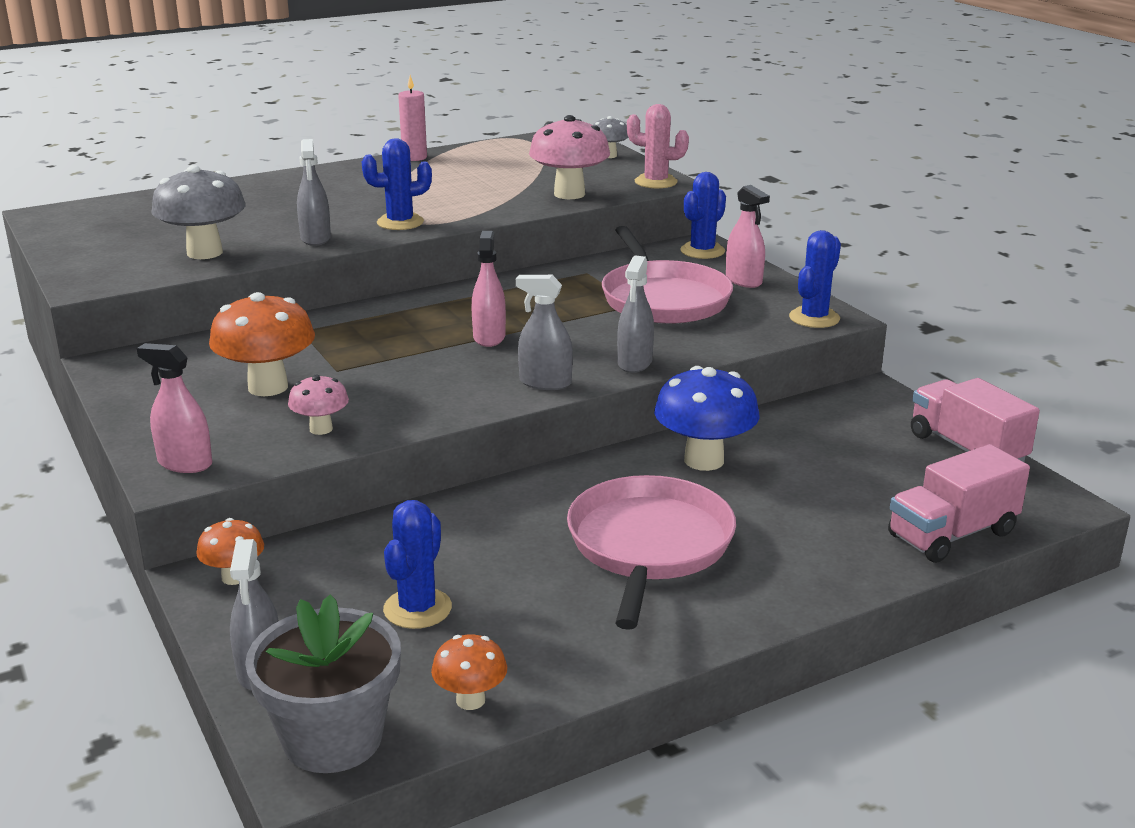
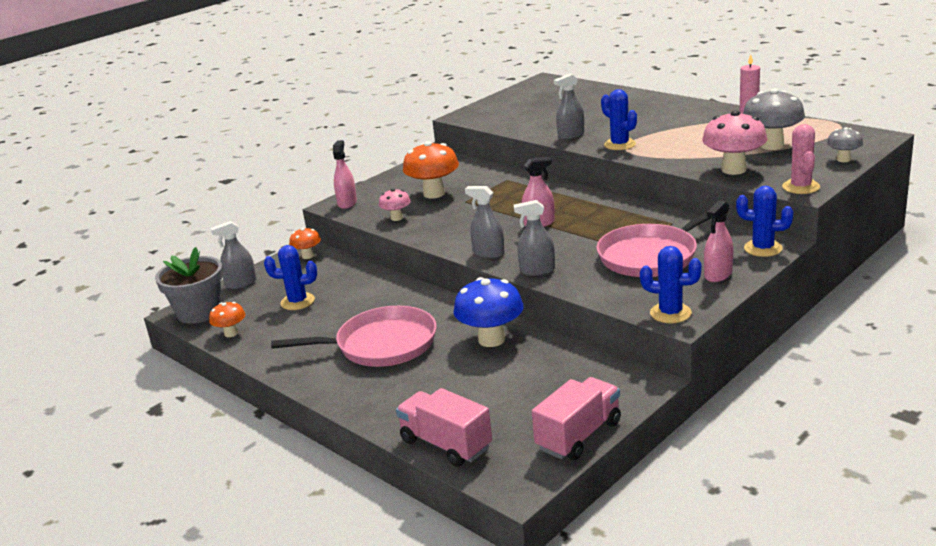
camera: 75 degrees right, 0 degrees up
(204, 253) = (524, 122): grey mushroom -> grey mushroom (772, 145)
(545, 383) = (488, 253): grey spray bottle -> grey spray bottle turned 60 degrees counterclockwise

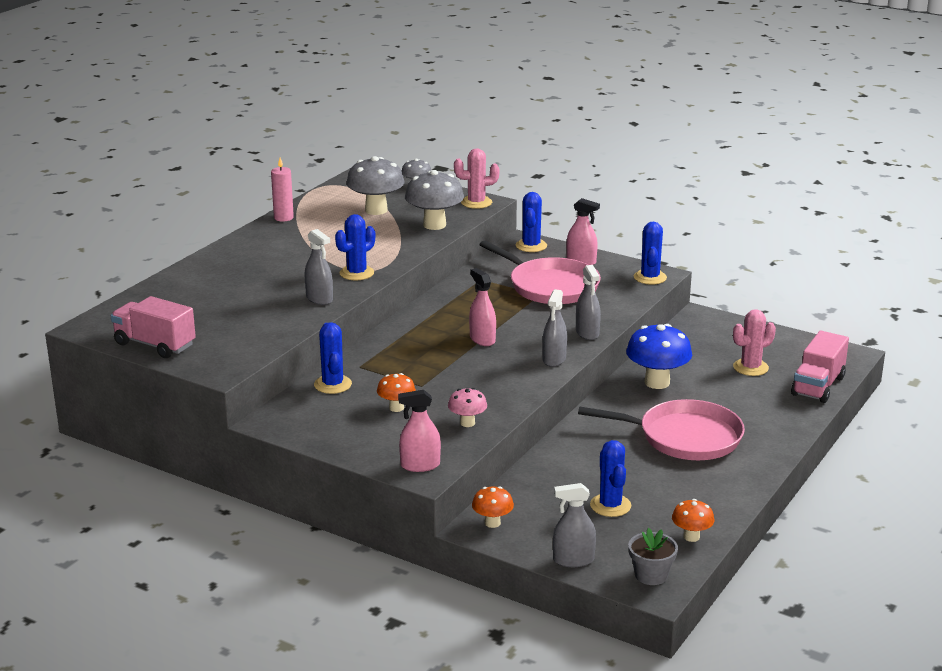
camera: 105 degrees left, 0 degrees up
(199, 312) = (651, 575): grey flower pot -> grey flower pot, size x0.59
(241, 283) = (573, 560): grey spray bottle -> grey spray bottle turned 120 degrees clockwise
(381, 345) = (684, 437): pink pan -> pink pan turned 120 degrees clockwise
(434, 194) = (396, 408): orange mushroom -> orange mushroom, size x0.55
(481, 172) = (332, 384): none -> blue cactus
(505, 402) = (750, 367): none -> pink cactus
(579, 435) = (779, 337): pink truck -> pink truck (155, 345)
(733, 170) = (434, 225): pink mushroom -> grey mushroom

